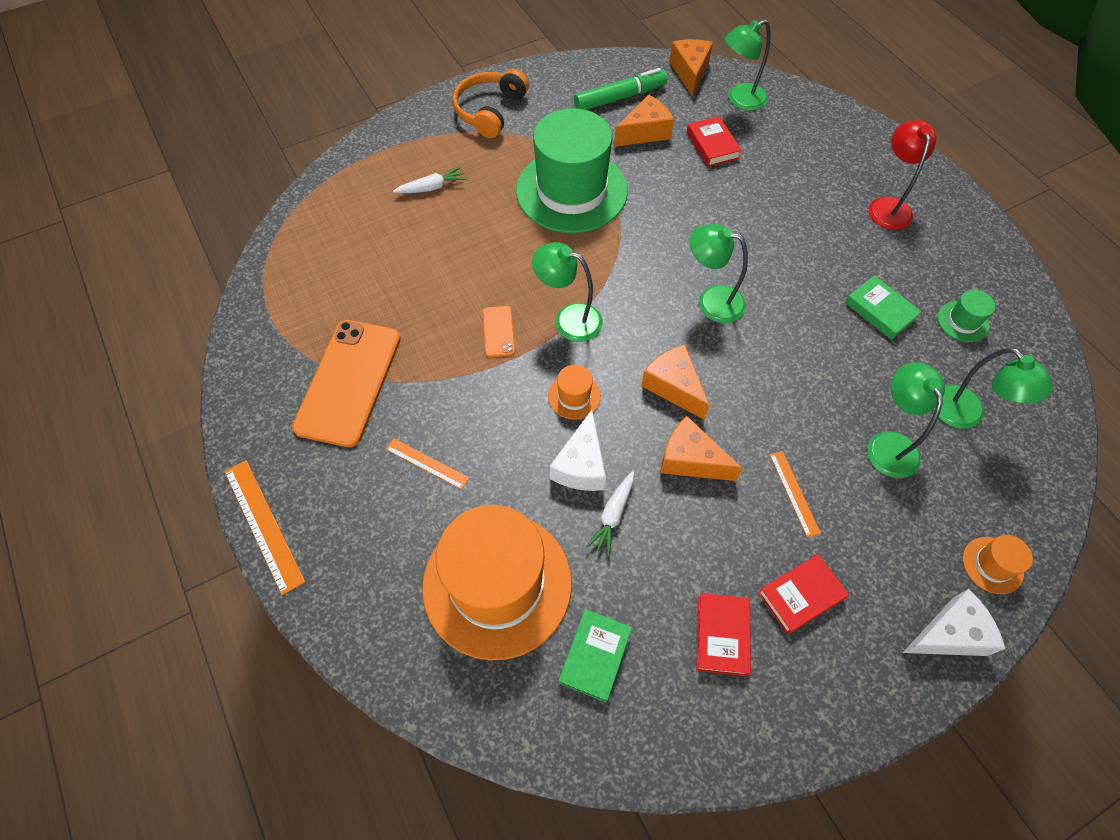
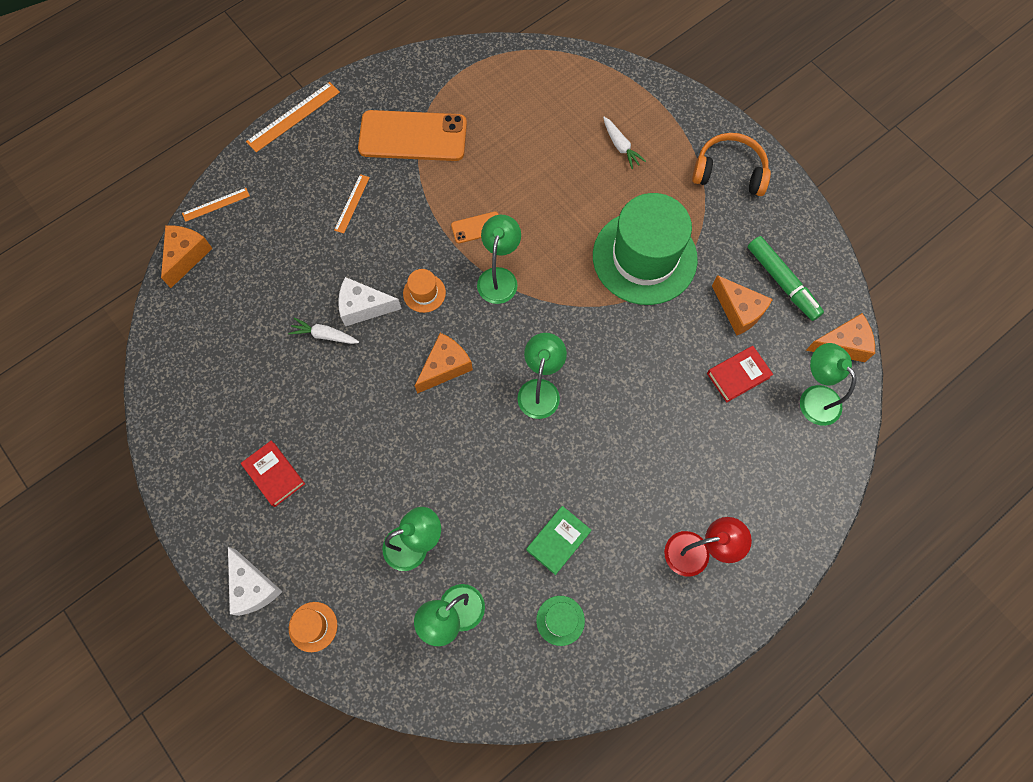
camera: 80 degrees right, 10 degrees up
(497, 584) = (265, 267): orange hat -> none
(595, 656) = (219, 337): green book -> none
(690, 460) = (378, 386): orange cheese -> orange cheese (186, 256)
(722, 635) = (240, 420): red book -> none
(794, 493) = (359, 467): orange ruler -> orange ruler (216, 204)

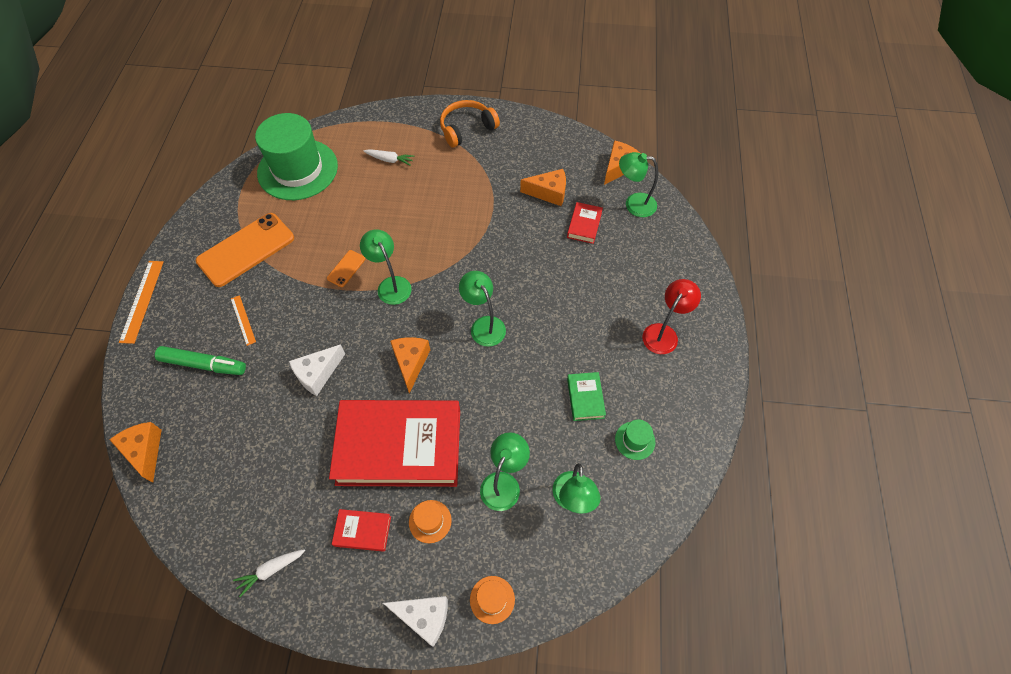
camera: 45 degrees left, 10 degrees down
(216, 204) = (135, 400): orange ruler -> none
(324, 335) = (307, 413): white carrot -> white carrot (271, 570)
(366, 432) = (399, 446): none -> red book
(424, 293) = (351, 332): orange hat -> orange hat (430, 521)
(644, 257) = (467, 206): green hat -> green hat (298, 169)
(782, 282) = (555, 161): green marker -> green marker (203, 364)

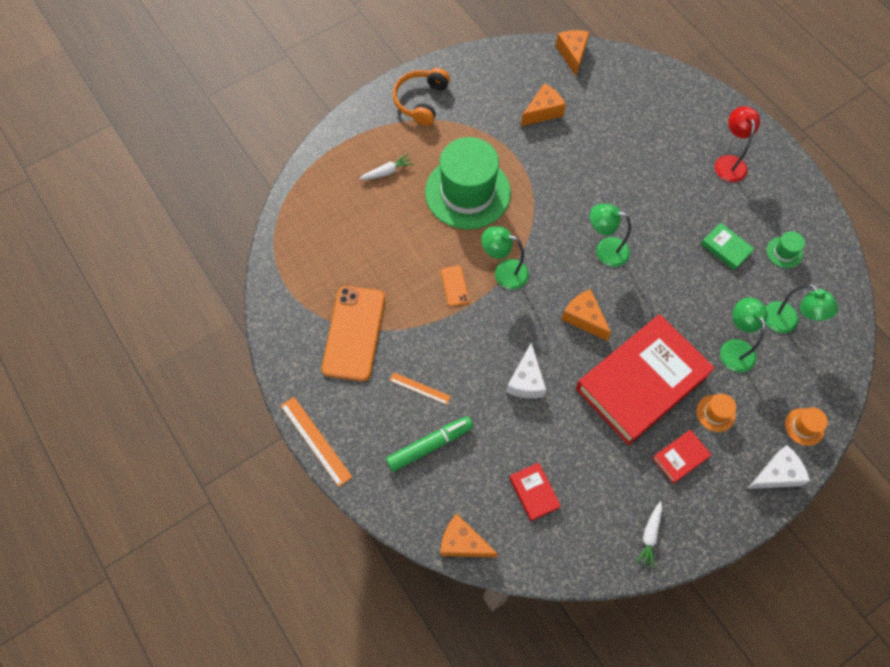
camera: 40 degrees left, 5 degrees up
(298, 169) = (317, 235): green hat -> green hat (467, 192)
(584, 225) = (595, 119): red book -> red book (534, 492)
(634, 204) = (613, 77): green lamp -> none

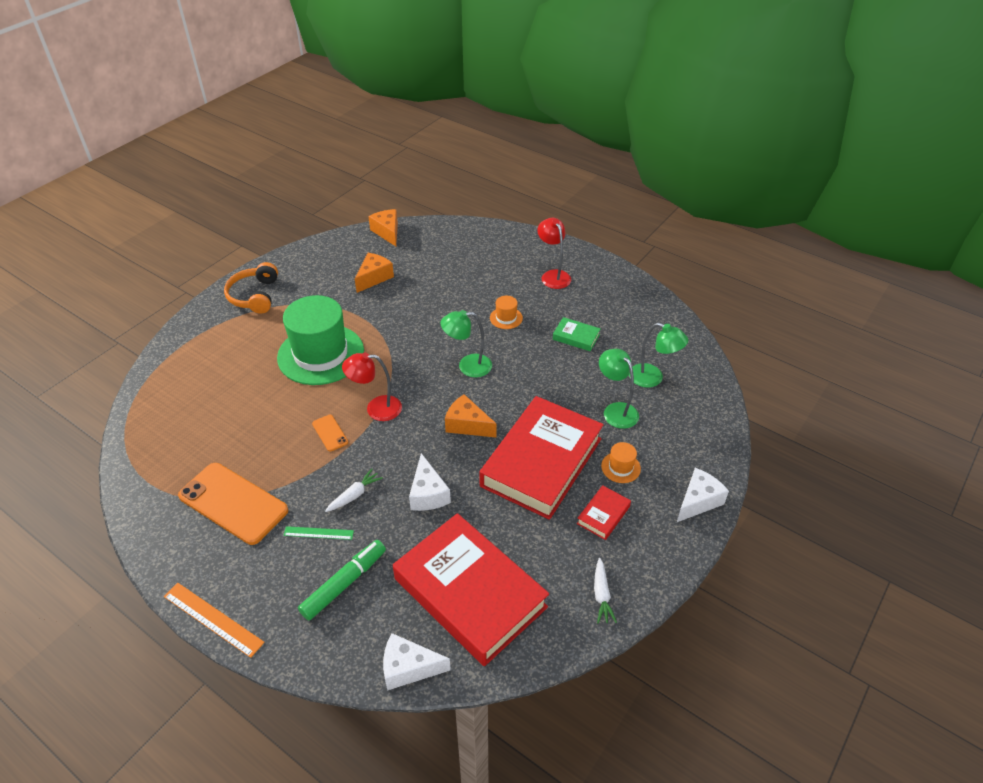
camera: 20 degrees left, 20 degrees down
(354, 333) = (233, 503): orange phone -> orange phone turned 45 degrees counterclockwise
(387, 172) = (235, 358): white carrot -> white carrot (354, 495)
(420, 388) = (318, 533): orange ruler -> green ruler
(463, 543) = (408, 668): orange cheese -> white cheese
(504, 272) = (376, 408): green lamp -> red lamp
(534, 492) = (469, 593): red book -> red book, size x2.47
(784, 252) = (627, 327): green hat -> none
(804, 426) = (705, 454): orange hat -> orange hat (506, 318)

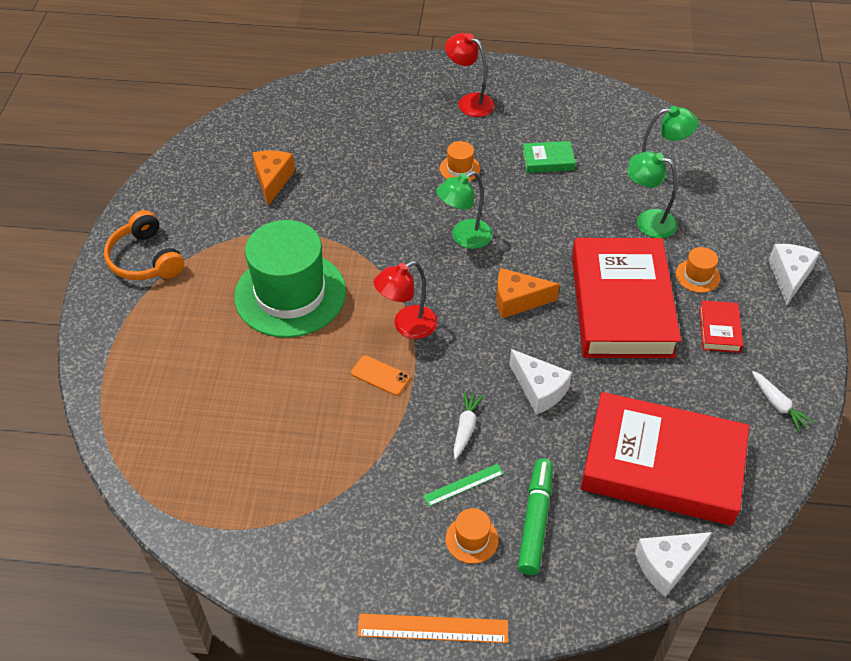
camera: 30 degrees left, 5 degrees up
(233, 503) = (342, 501): orange phone -> none
(291, 573) = (471, 539): none -> orange hat
(387, 232) = (240, 120): orange cheese -> none

